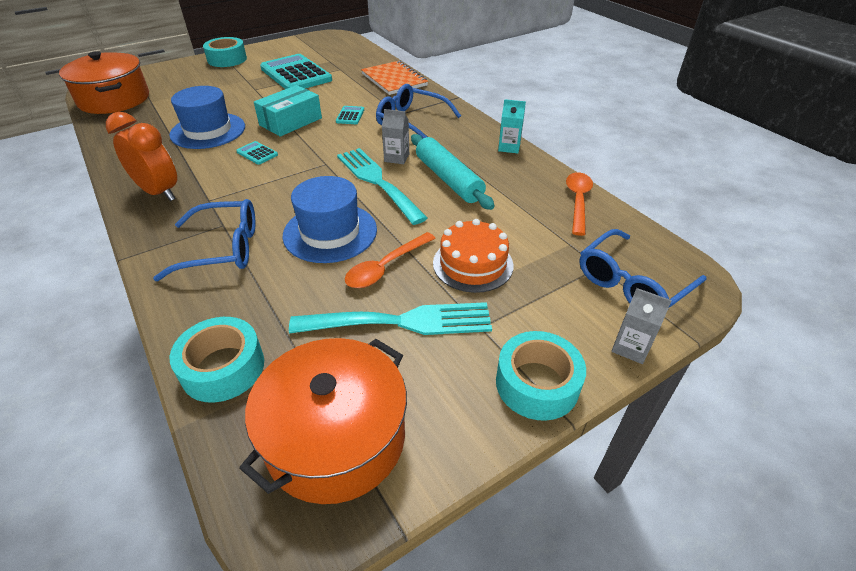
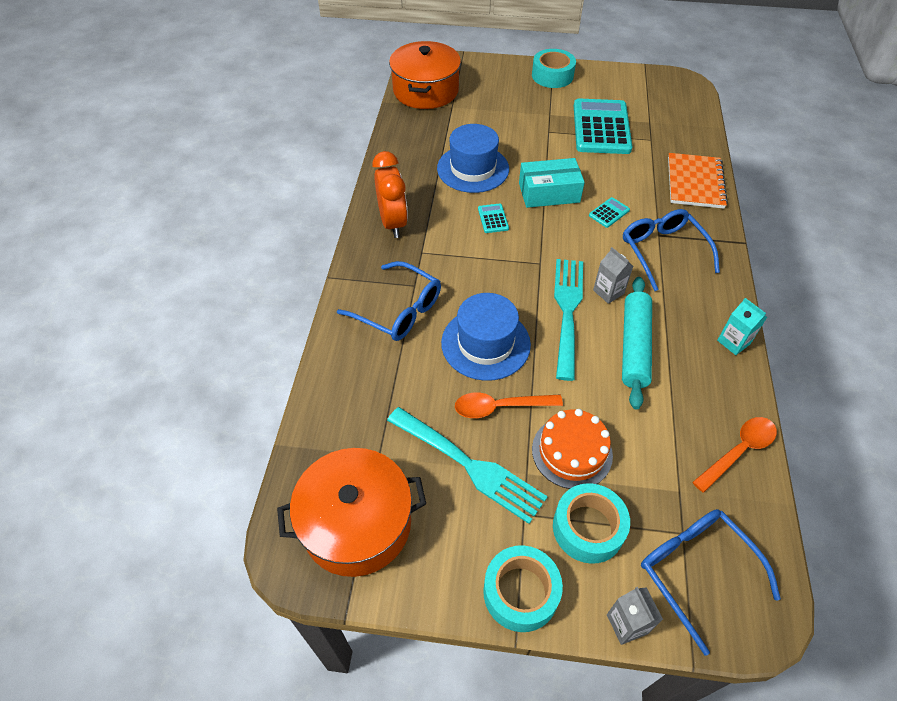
camera: 40 degrees right, 10 degrees up
(223, 368) = (330, 418): turquoise tape -> turquoise tape (588, 528)
(632, 283) = (696, 571): blue glasses -> blue glasses turned 60 degrees clockwise

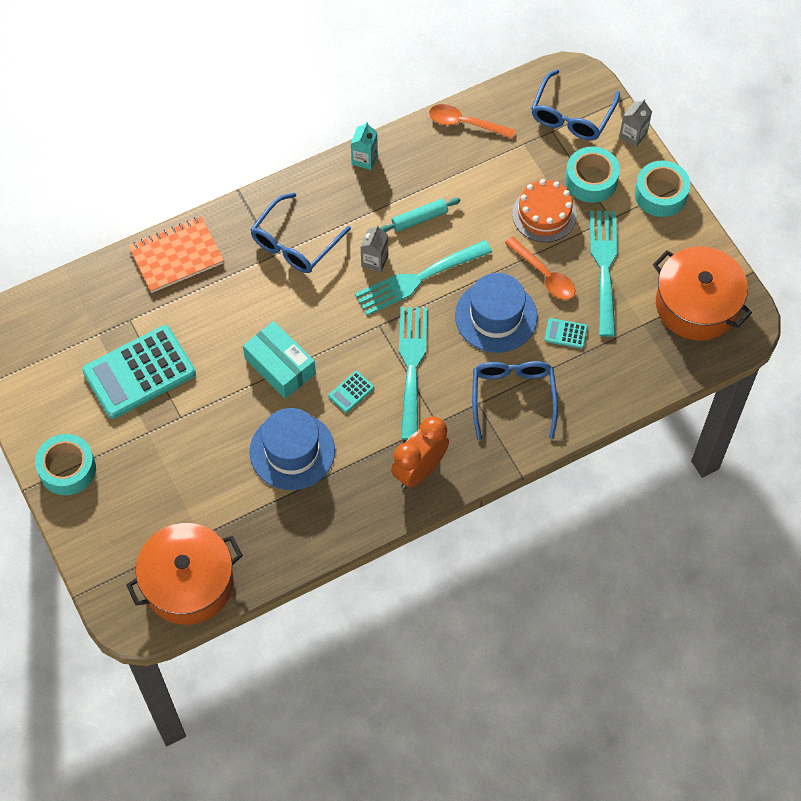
camera: 125 degrees left, 10 degrees up
(485, 263) = (411, 366): none -> turquoise fork
(609, 213) = (273, 305): turquoise calculator -> turquoise calculator (565, 333)
(634, 346) = (419, 219): turquoise rolling pin -> turquoise rolling pin, size x0.61

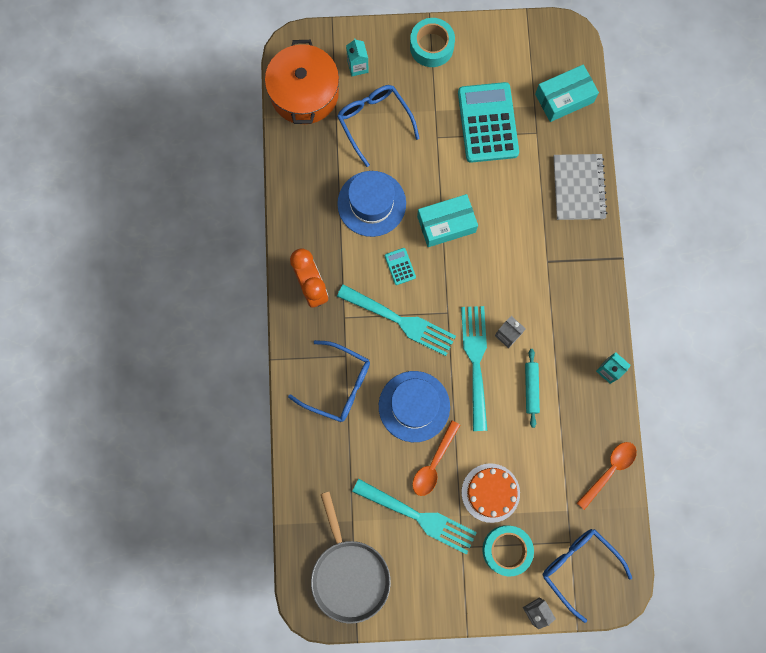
camera: 115 degrees right, 15 degrees up
(75, 308) = (564, 98): none -> turquoise box
(127, 538) = (357, 66): none -> turquoise carton
(176, 256) = (578, 188): orange notebook -> grey notebook
(295, 243) = (551, 281): blue glasses -> blue glasses (374, 122)
(544, 275) = (433, 464): orange spoon -> orange spoon turned 45 degrees counterclockwise
(565, 333) = (373, 454): turquoise calculator -> none
(660, 194) = (466, 603): turquoise tape -> none
(696, 305) = (349, 575): orange pot -> grey pan

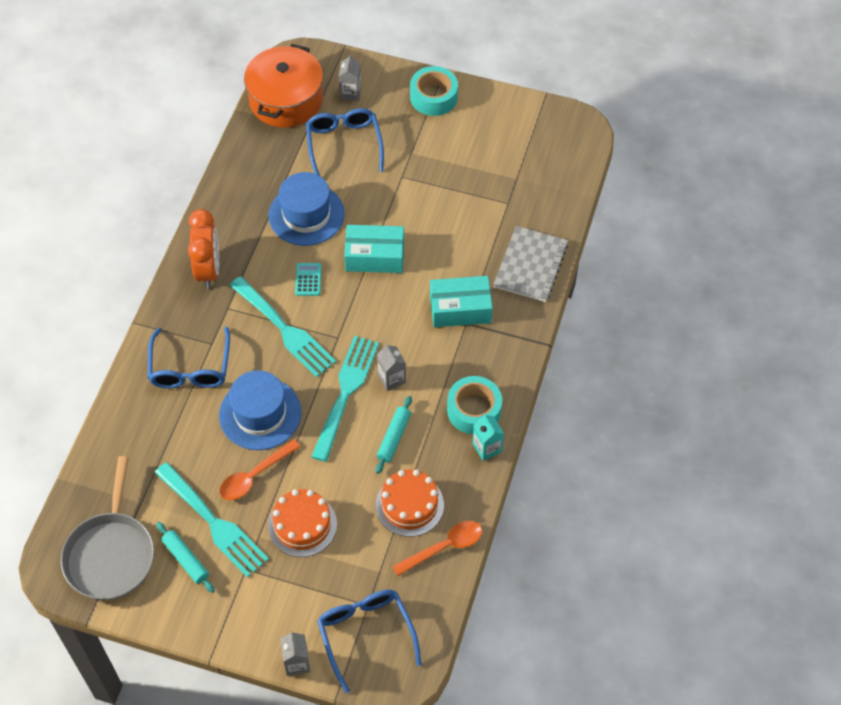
camera: 20 degrees right, 20 degrees down
(338, 385) = (190, 368): blue glasses -> blue glasses turned 45 degrees clockwise
(357, 66) = (350, 93): turquoise carton -> grey carton
(411, 557) = (186, 560): none -> turquoise rolling pin
(487, 123) = (460, 179): turquoise calculator -> none
(506, 550) = (293, 588): turquoise tape -> turquoise tape (474, 410)
(564, 98) = (551, 181): turquoise box -> turquoise box (460, 308)
(568, 444) = (409, 505): none -> orange cake

